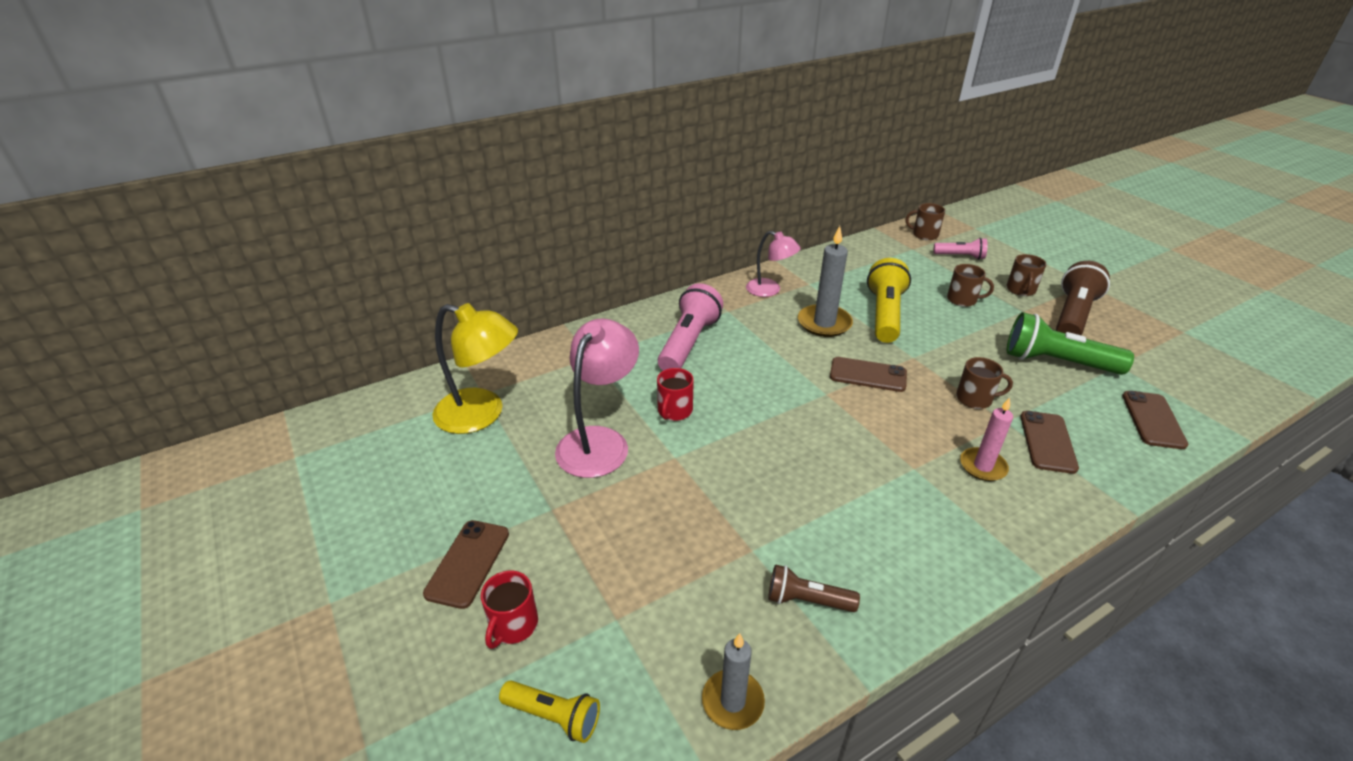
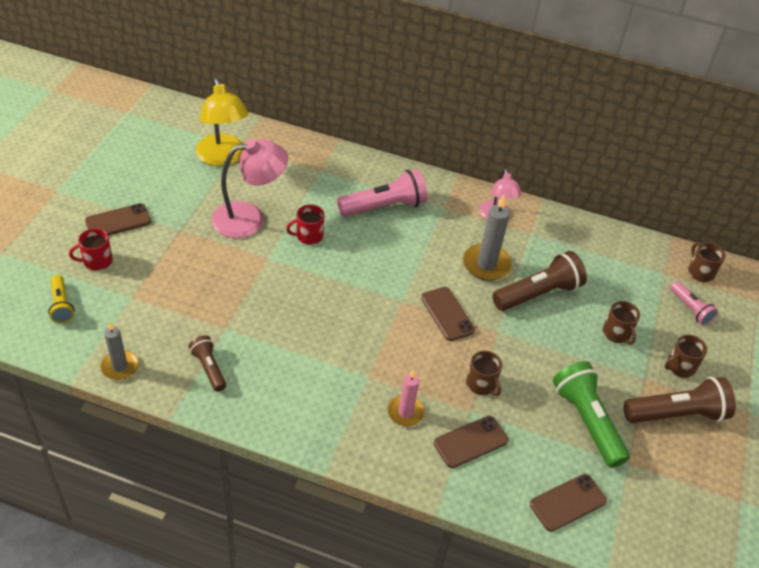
camera: 45 degrees right, 10 degrees up
(884, 314) = (538, 293): yellow flashlight -> brown flashlight

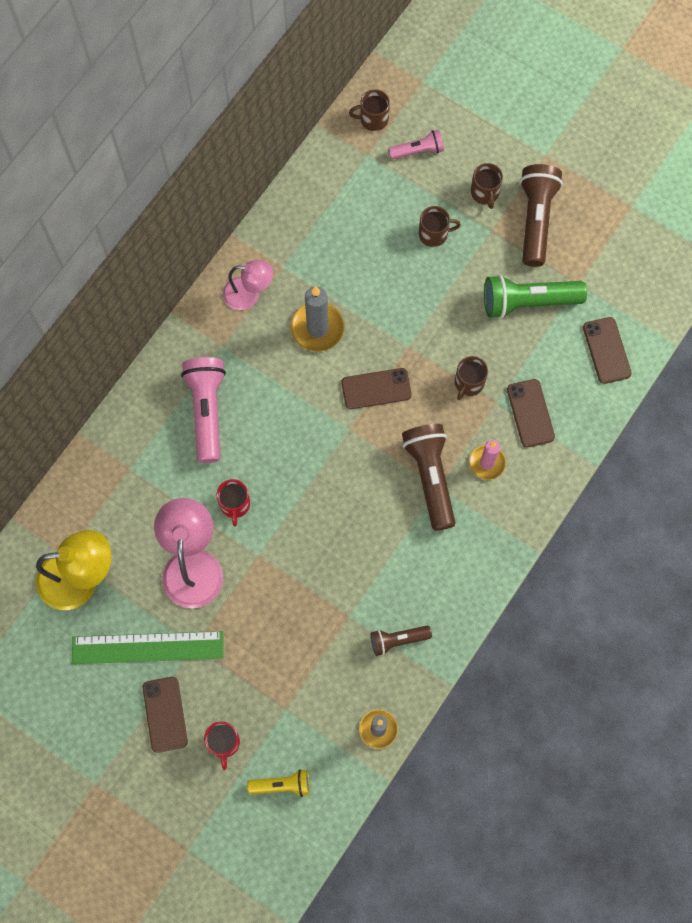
camera: 70 degrees left, 25 degrees up
(173, 203) = (147, 648): none -> green ruler
(481, 384) = (469, 383): brown mug -> brown mug turned 135 degrees clockwise
(538, 293) = (368, 290): brown flashlight -> brown flashlight (430, 477)

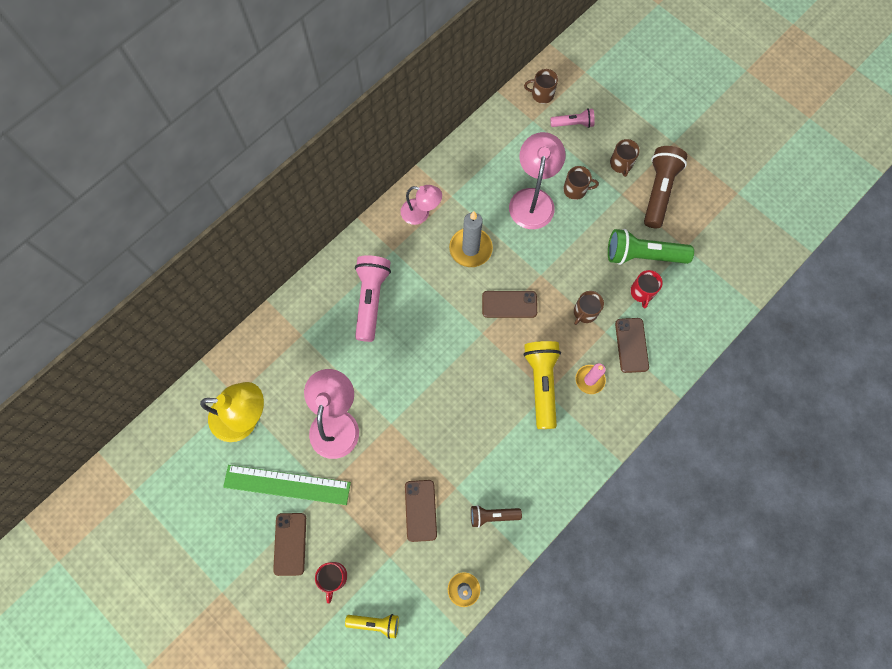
camera: 10 degrees right, 0 degrees up
(235, 504) = (379, 379): red mug -> red mug (642, 292)
(383, 254) = (533, 199): none -> pink lamp
(430, 477) = (541, 384): brown flashlight -> yellow flashlight
(606, 350) = (701, 304): brown phone -> brown phone (420, 510)

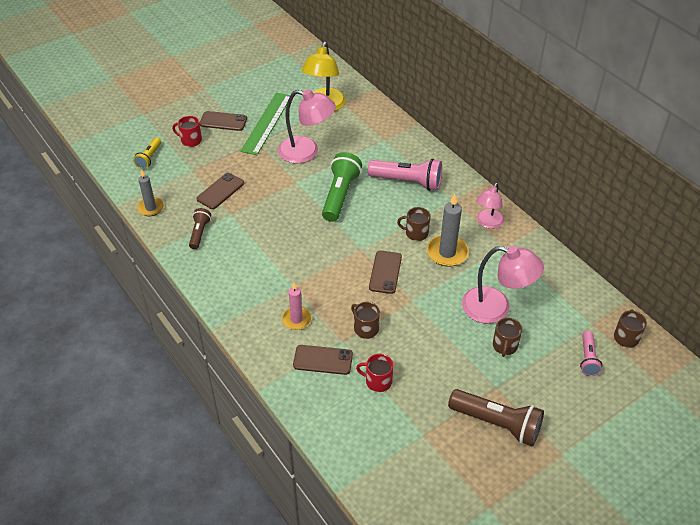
camera: 100 degrees right, 25 degrees down
(420, 510) = (220, 191): brown phone -> brown phone turned 60 degrees counterclockwise
(541, 384) = (302, 283): yellow flashlight -> none
(621, 164) = (534, 394): brown mug -> brown mug (416, 233)
(643, 255) = (420, 391): green flashlight -> green flashlight (340, 195)

